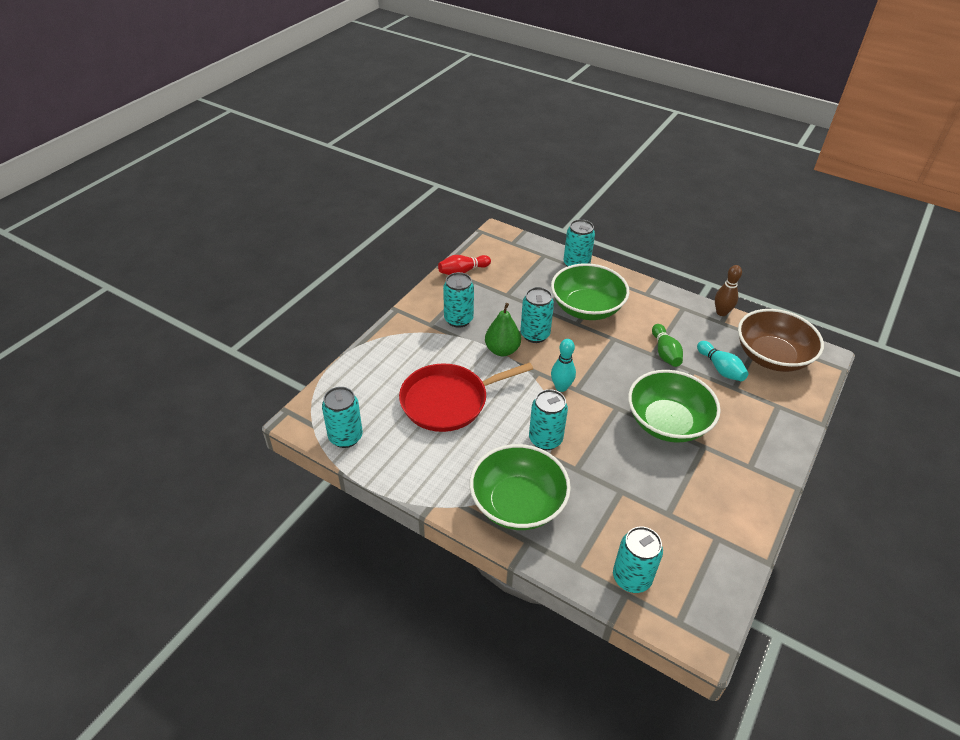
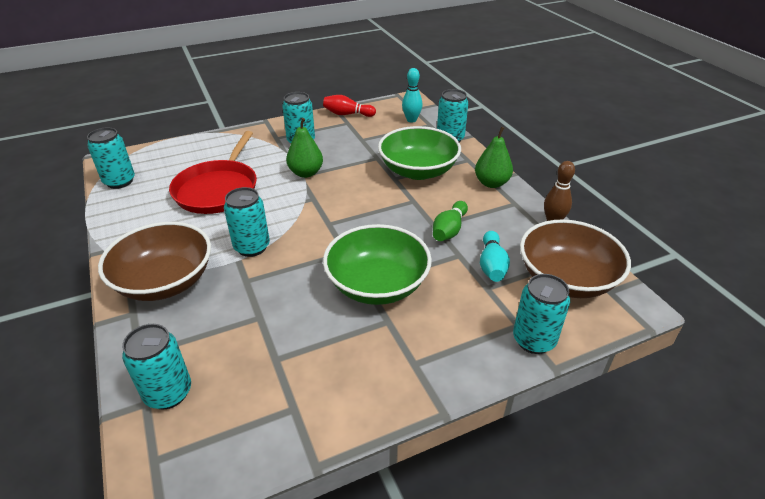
camera: 35 degrees right, 5 degrees down
(448, 401) = (218, 189): red pan -> red pan turned 90 degrees counterclockwise
(518, 503) = (165, 281): green bowl -> brown bowl
(535, 335) = (347, 173): turquoise can -> turquoise can (534, 340)
(561, 387) = (317, 216): turquoise bowling pin -> turquoise bowling pin (411, 120)
(650, 296) = (491, 183): none -> green pear

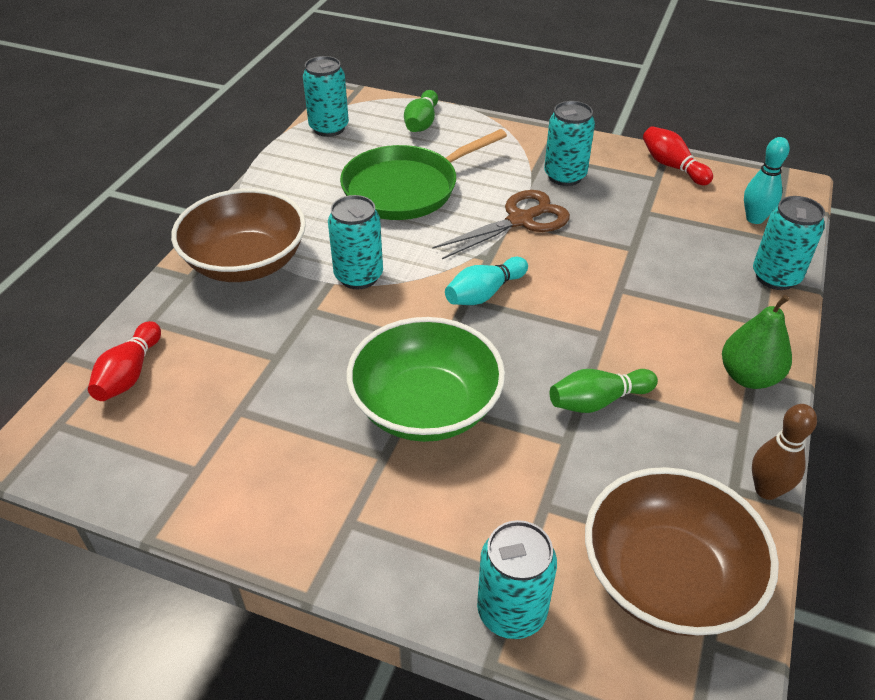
camera: 45 degrees right, 5 degrees up
(168, 393) = (129, 374): turquoise can -> red bowling pin
(181, 152) = (422, 123): none -> green bowling pin
(218, 189) = (405, 188): red pan -> green pan
(306, 173) = (520, 220): green pear -> brown scissors
(418, 171) = (664, 297): green bowl -> none
(492, 265) = (590, 484): turquoise bowling pin -> turquoise bowling pin (484, 293)

